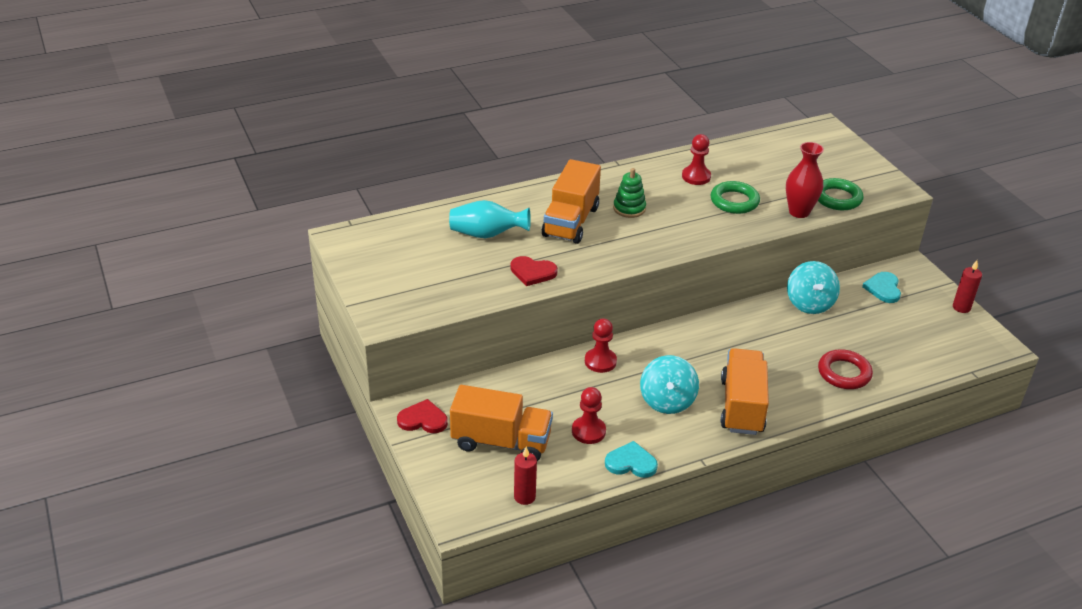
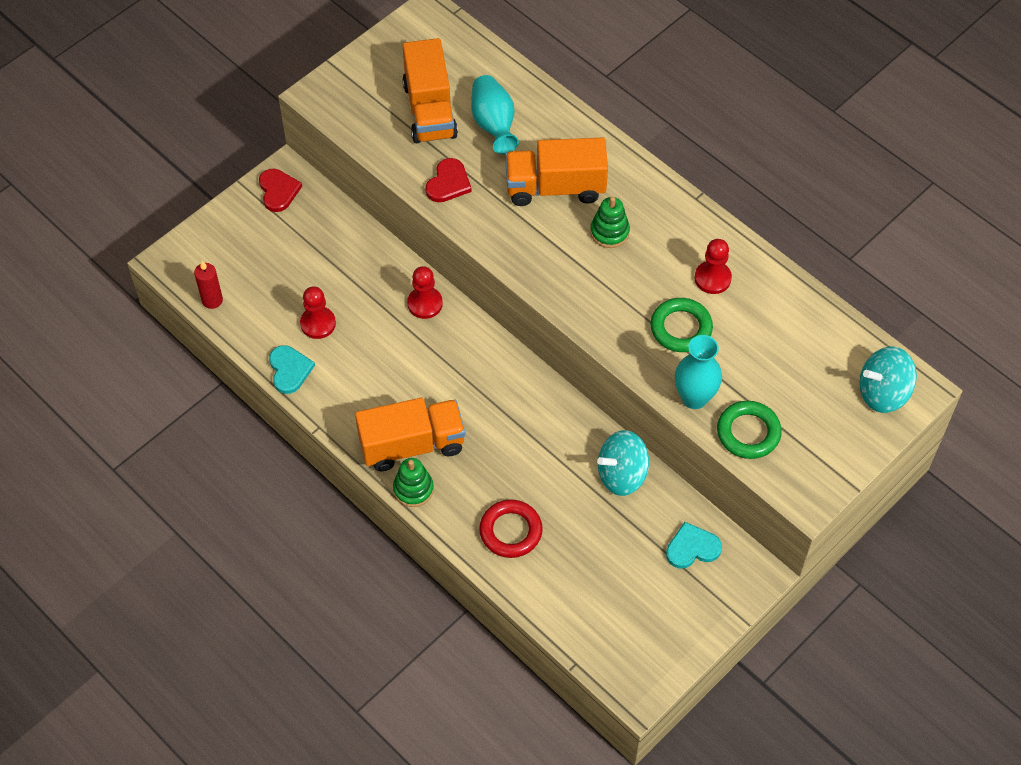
camera: 70 degrees right, 20 degrees up
(501, 442) = (274, 259): orange truck -> orange truck (430, 110)
(532, 272) = (448, 183): red heart -> red heart turned 150 degrees counterclockwise
(667, 401) = (390, 377): turquoise spinning top -> turquoise spinning top (883, 393)
(786, 417) = (413, 489): none -> green stacking toy
(799, 212) = (694, 398): red vase -> turquoise vase
(961, 307) = (698, 639): red candle -> none

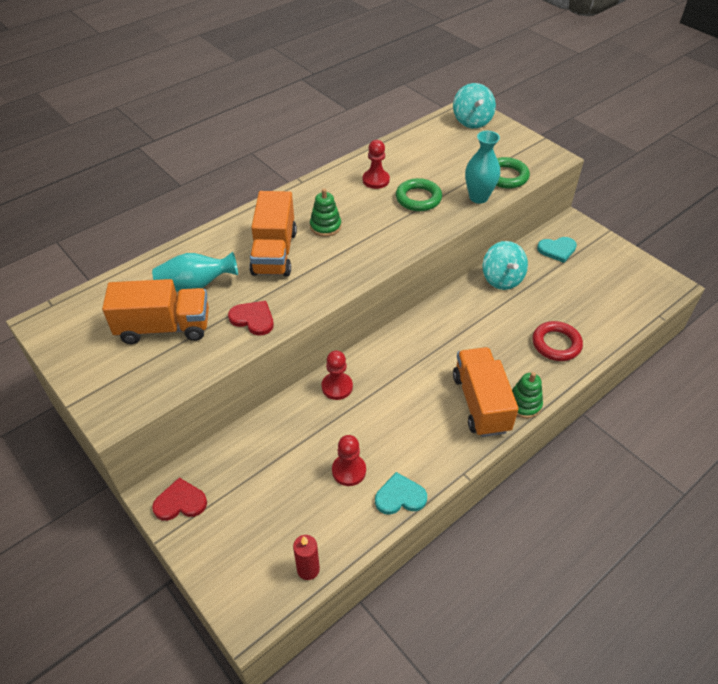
camera: 85 degrees left, 10 degrees down
(692, 548) = (557, 250): turquoise heart -> turquoise heart turned 90 degrees counterclockwise

